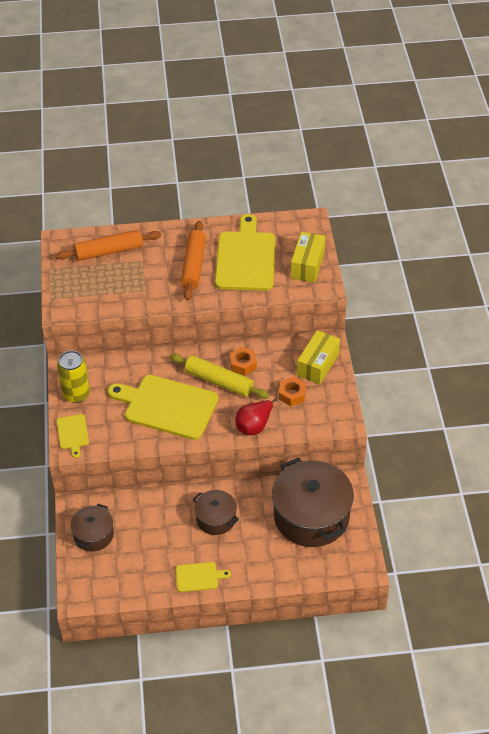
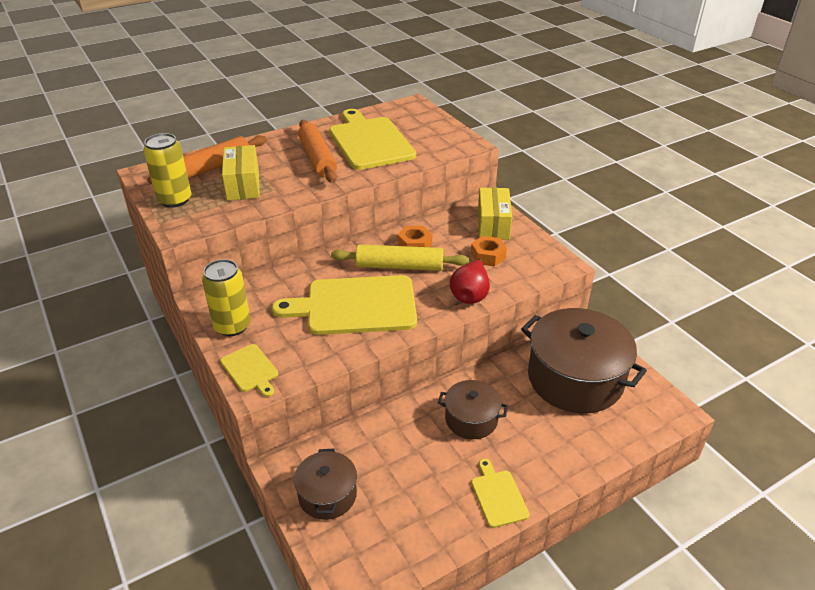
camera: 25 degrees left, 10 degrees down
(69, 278) = (175, 200): none -> yellow can
(199, 577) = (498, 496): yellow cutting board -> yellow cutting board turned 75 degrees counterclockwise
(307, 265) = (437, 133): yellow box -> yellow box (243, 185)

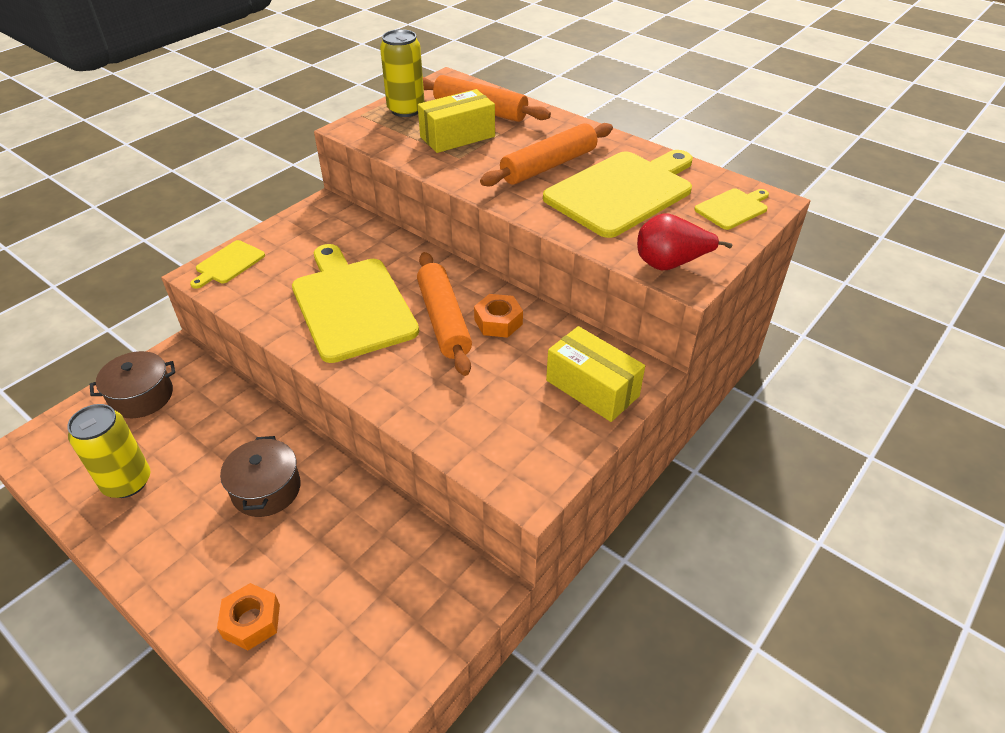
camera: 70 degrees right, 5 degrees up
(232, 326) = (291, 233): yellow can -> yellow can (127, 482)
(399, 266) = (444, 320): yellow rolling pin -> orange rolling pin
(470, 295) = (409, 399): red pear -> red pear (670, 264)
(488, 256) = (508, 398): orange nut -> orange nut (251, 621)
(493, 224) = (592, 388): yellow box -> yellow box turned 60 degrees clockwise
(498, 496) = (146, 543): yellow cutting board -> yellow cutting board (733, 208)
(575, 378) = (370, 594): brown pot -> none

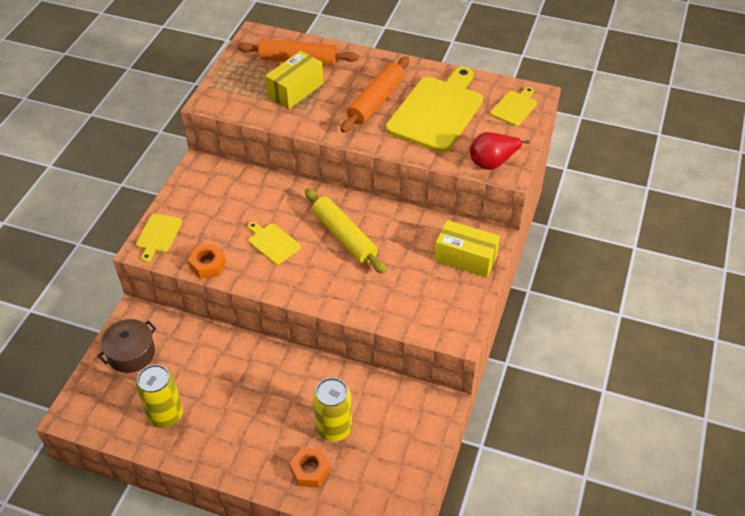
camera: 20 degrees left, 5 degrees up
(266, 489) = (267, 389): brown pot -> none
(352, 304) = (272, 242): yellow cutting board -> yellow cutting board, size x0.47
(406, 110) = (241, 73): yellow can -> yellow can (334, 428)
(444, 320) = (344, 237): orange rolling pin -> yellow rolling pin
(498, 322) = (382, 227): orange nut -> orange nut (207, 265)

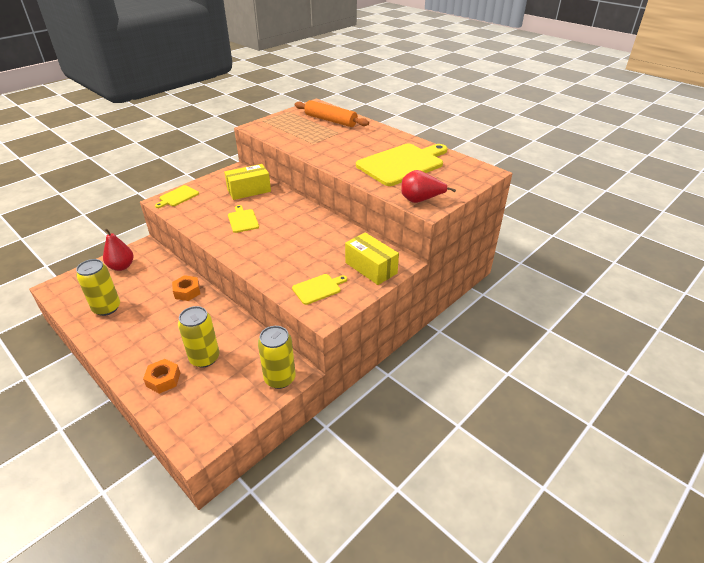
camera: 25 degrees right, 10 degrees down
(131, 353) = (121, 266): brown pot -> red pear
(207, 265) = (190, 220): orange nut -> orange nut (187, 292)
(295, 90) = (314, 133): yellow box -> yellow box (249, 190)
(344, 237) = (293, 230): yellow rolling pin -> none
(376, 101) = (363, 149): orange rolling pin -> none
(430, 418) = (280, 378): none -> yellow can
(515, 107) = (465, 175): yellow cutting board -> yellow cutting board (318, 288)

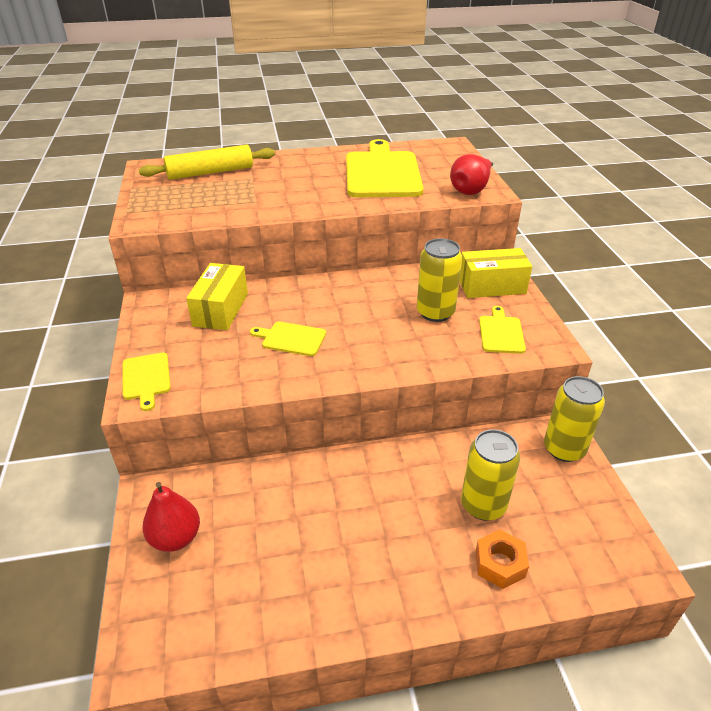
camera: 55 degrees left, 0 degrees up
(107, 308) = (275, 590): yellow can -> yellow can (435, 312)
(187, 292) = (323, 477): orange nut -> none
(330, 120) = (210, 172): orange rolling pin -> yellow rolling pin

